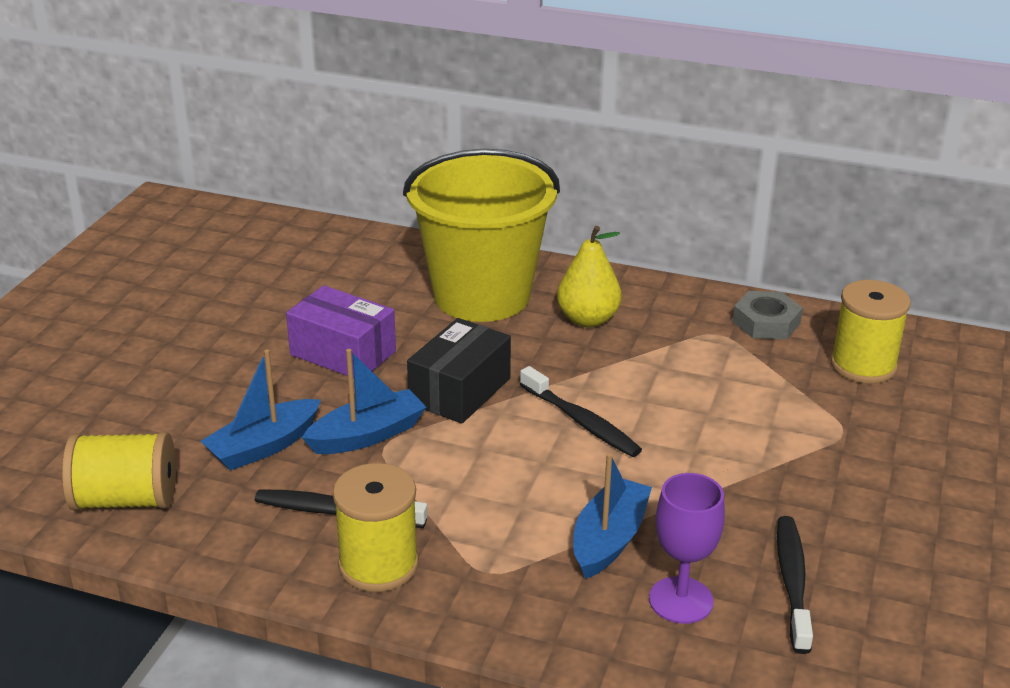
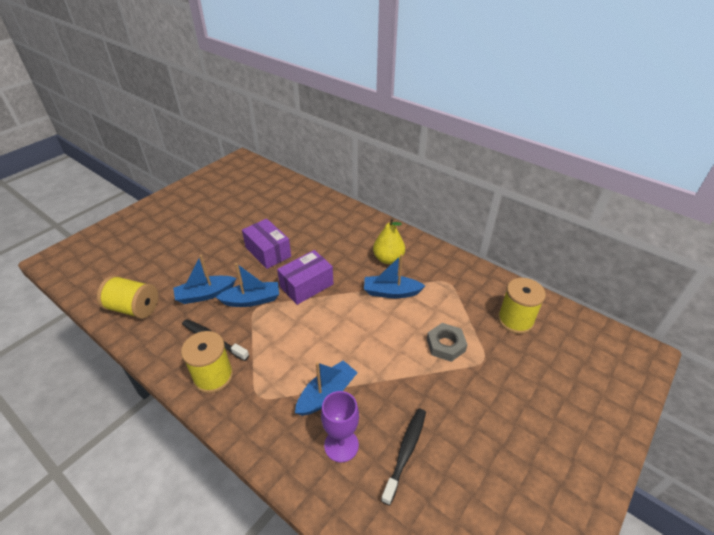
camera: 20 degrees right, 10 degrees up
(460, 391) = (306, 285): black box -> purple box
(481, 296) = (346, 234): yellow bucket -> none
(581, 422) = (352, 318): black toothbrush -> none
(626, 369) = (391, 292): none -> blue boat
(766, 322) = (476, 281): grey nut -> grey nut (445, 345)

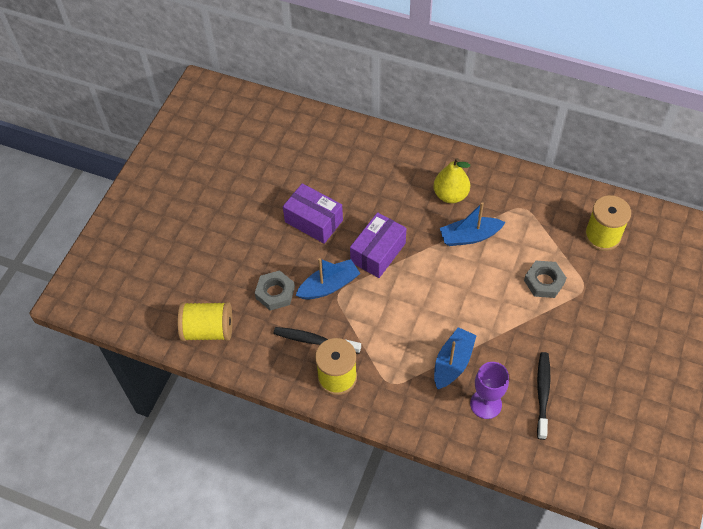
camera: 15 degrees left, 15 degrees up
(205, 294) = (275, 293): blue boat -> grey nut

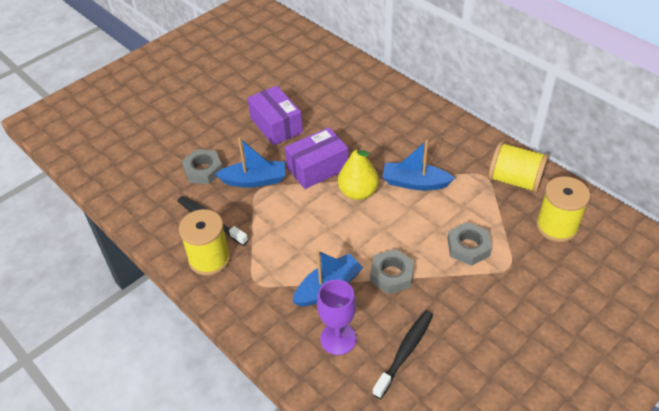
camera: 25 degrees right, 10 degrees down
(208, 330) = (126, 180): yellow spool -> yellow spool (515, 180)
(450, 195) = (417, 143): yellow pear -> yellow pear (358, 192)
(497, 331) = (391, 275): none -> grey nut

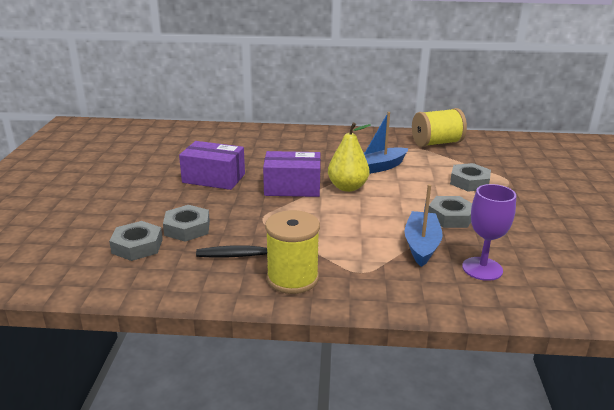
camera: 45 degrees left, 20 degrees down
(160, 169) = (137, 246): none -> grey nut
(254, 180) = (249, 215): blue boat -> none
(317, 168) = (292, 187): purple box -> purple box turned 75 degrees clockwise
(405, 352) = (535, 250): black toothbrush -> none
(556, 226) = (497, 152): yellow spool -> none

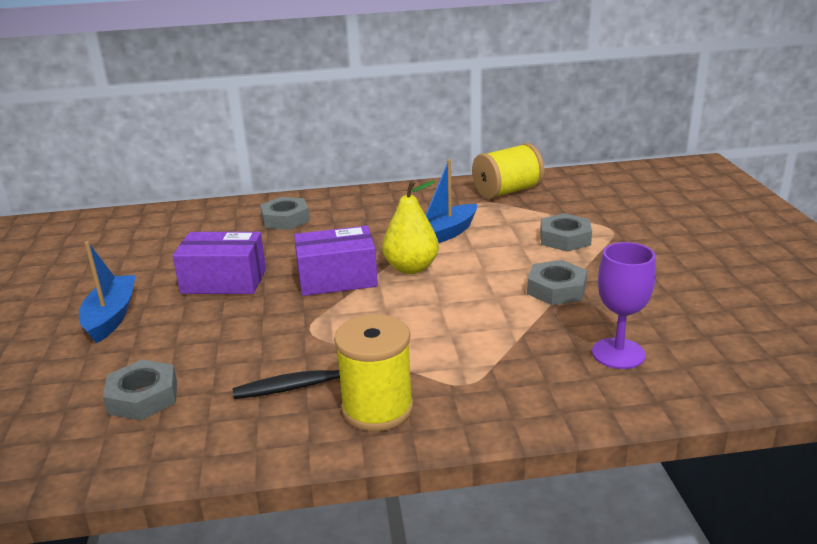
camera: 10 degrees left, 0 degrees up
(187, 228) = (208, 359): grey nut -> grey nut (285, 219)
(421, 245) = (532, 334): blue boat -> blue boat (111, 317)

